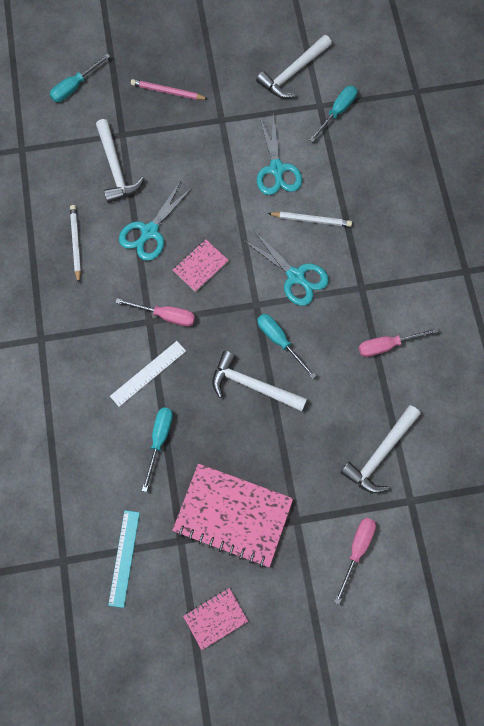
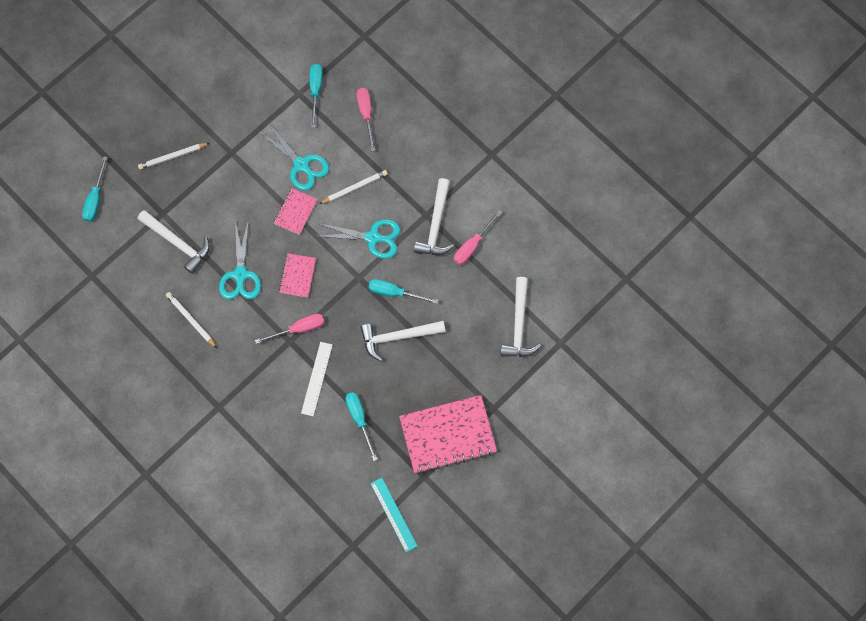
camera: 35 degrees left, 0 degrees up
(167, 92) = (172, 157): pink pencil -> white pencil
(215, 618) = (484, 509): pink notebook -> pink notebook (295, 212)
(293, 73) = (260, 80): white hammer -> white hammer (436, 225)
(357, 550) = (547, 400): pink screwdriver -> pink screwdriver (366, 114)

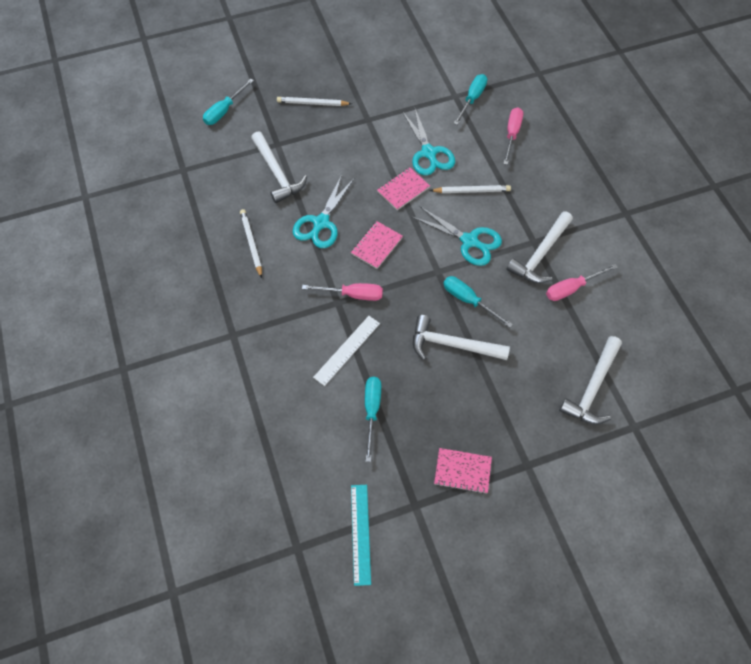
camera: 25 degrees right, 10 degrees down
(447, 435) = (462, 471): pink notebook -> pink notebook, size x0.51

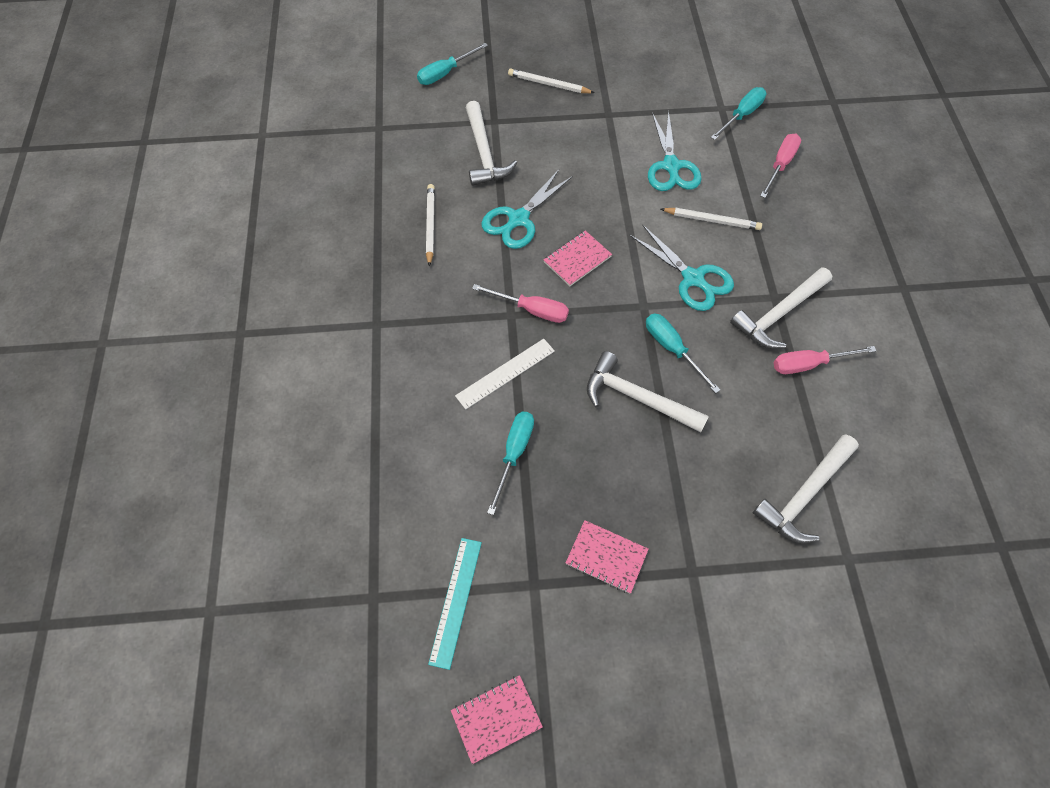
camera: 15 degrees right, 0 degrees up
(403, 190) = (628, 202): pink notebook -> pink notebook (496, 718)

